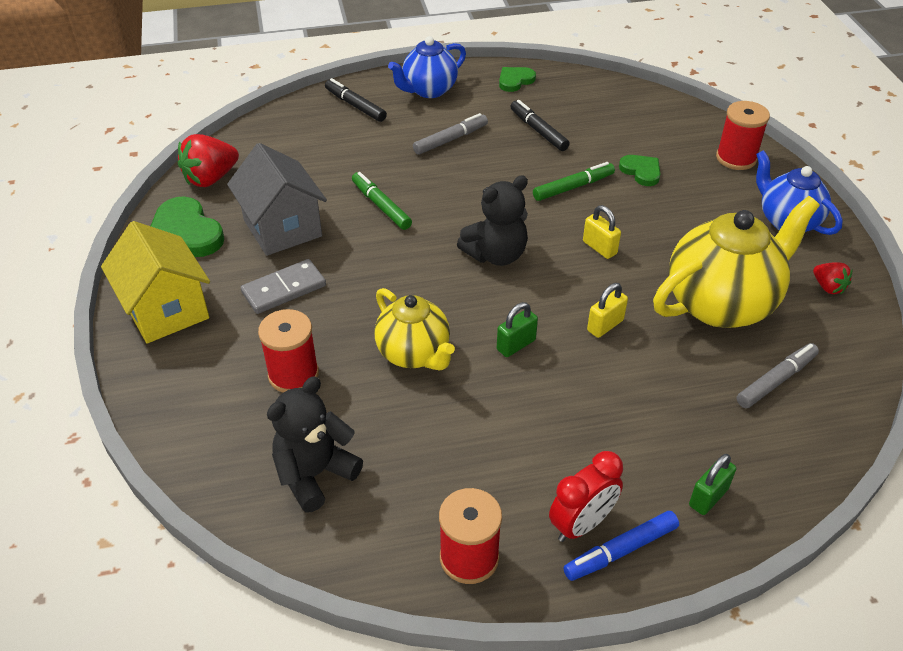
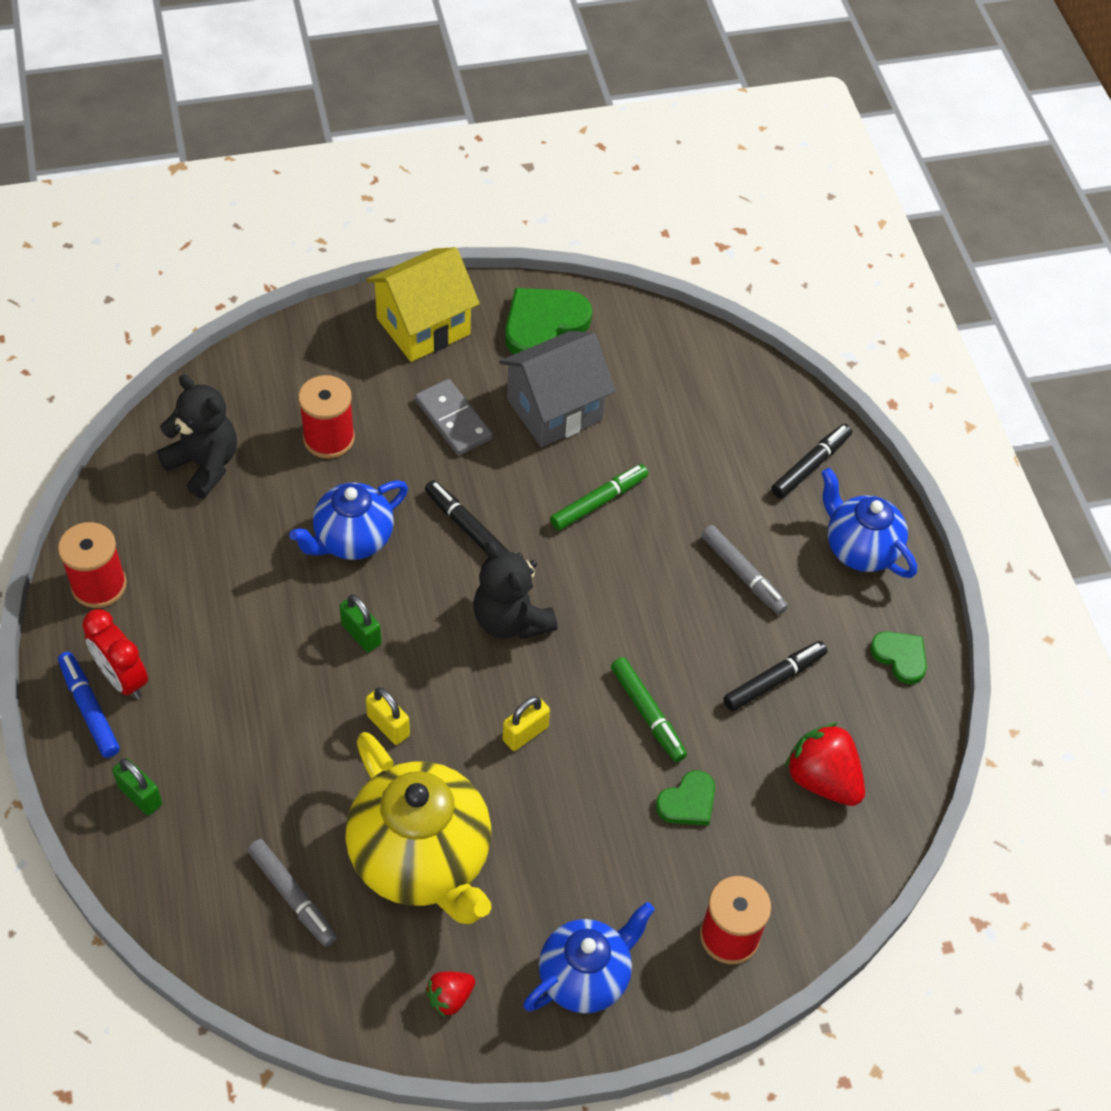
camera: 85 degrees right, 10 degrees up
(211, 178) = (643, 334): red strawberry -> red strawberry (822, 779)
(402, 280) = (466, 527): none -> black marker
(414, 354) = (352, 540): yellow teapot -> blue teapot

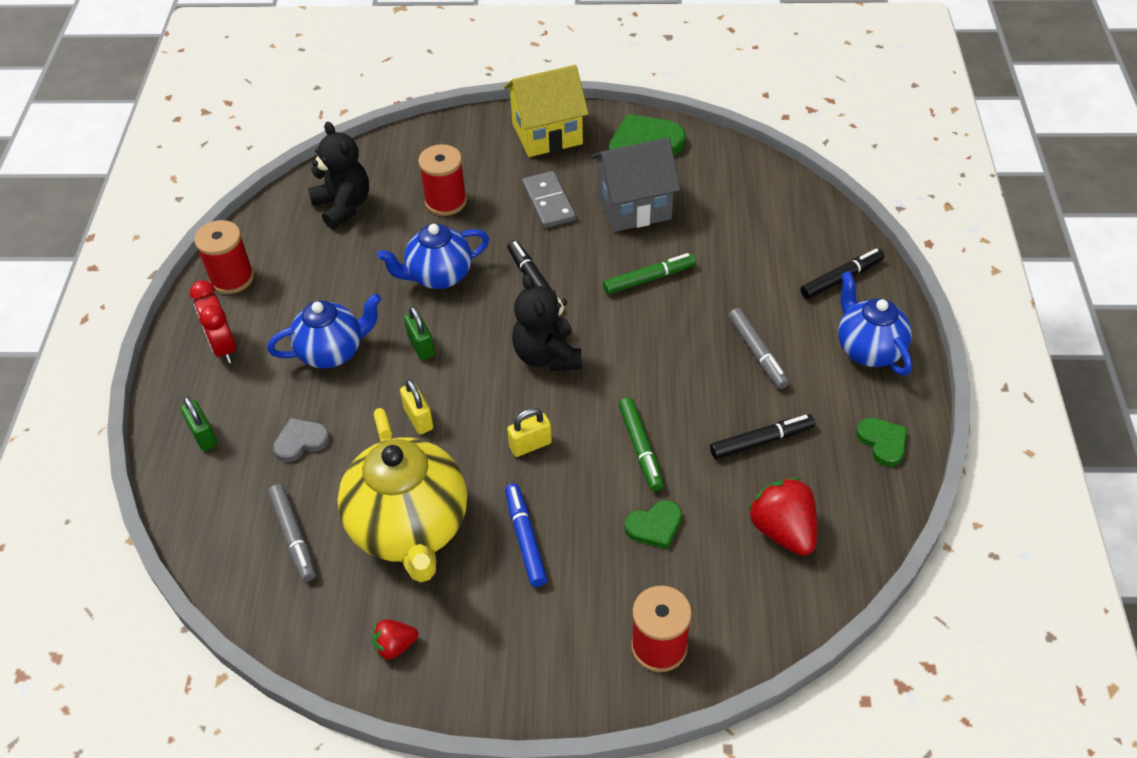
camera: 20 degrees right, 5 degrees down
(89, 709) = (190, 365): blue marker -> blue marker (525, 539)
(260, 780) = (300, 441): none -> grey heart
(585, 976) = (518, 654): blue teapot -> blue teapot (332, 351)

